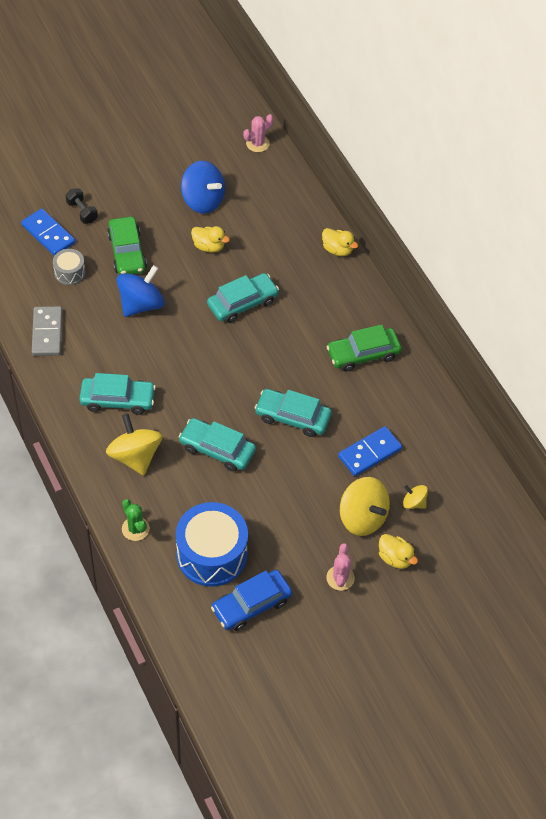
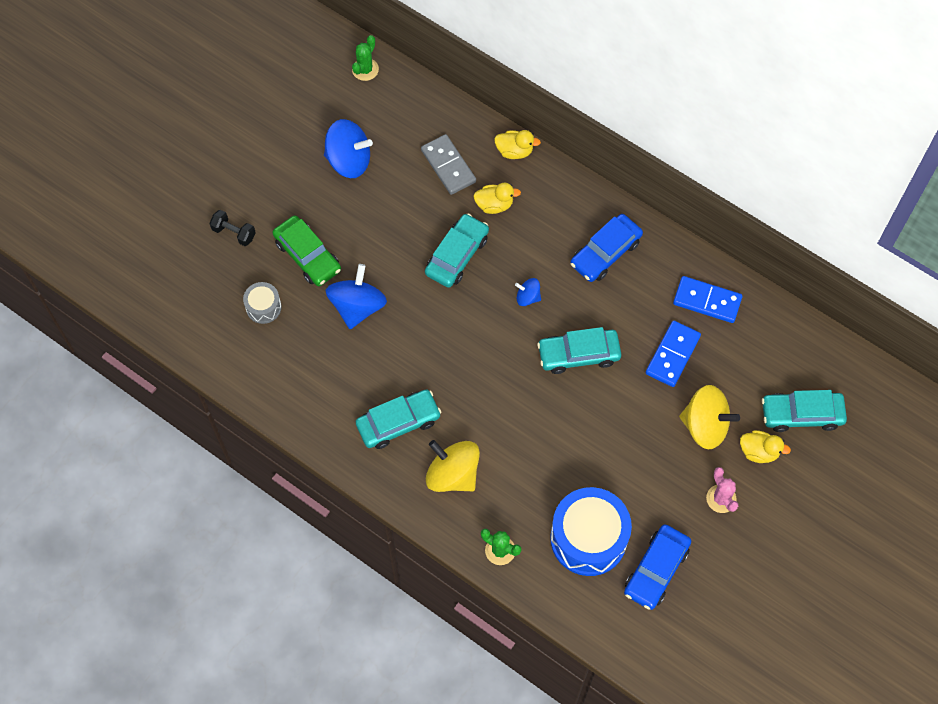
camera: 25 degrees left, 10 degrees up
(47, 333) = (282, 385): grey domino -> grey domino (448, 166)
(48, 234) = (214, 275): blue domino -> blue domino (707, 301)
(209, 246) = (386, 209): yellow duck -> yellow duck (494, 205)
(217, 449) = (527, 426): turquoise car -> turquoise car (801, 414)
(257, 143) = (365, 69): pink cactus -> green cactus
(279, 357) = (528, 297): none -> blue spinning top
(363, 354) = (605, 253): green car -> blue car
(414, 502) = (743, 385): yellow spinning top -> none

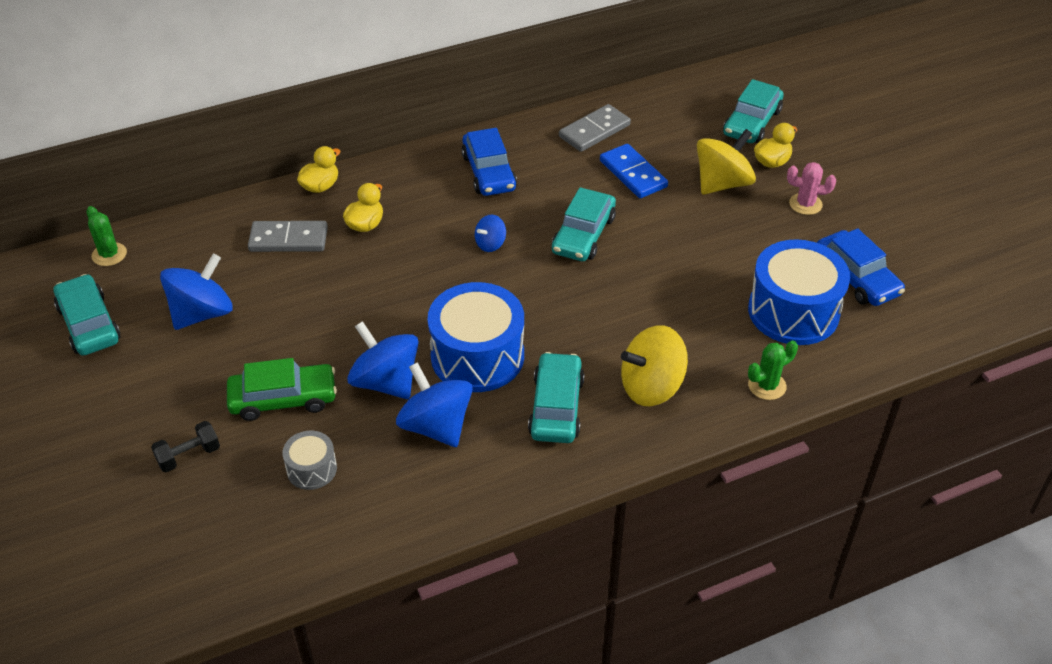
camera: 60 degrees left, 20 degrees down
(339, 358) = (436, 426): none -> blue spinning top
(414, 349) = (477, 356): none -> blue drum
(457, 255) = (397, 276): turquoise car -> turquoise car (89, 324)
(707, 301) = (594, 131): blue domino -> grey domino

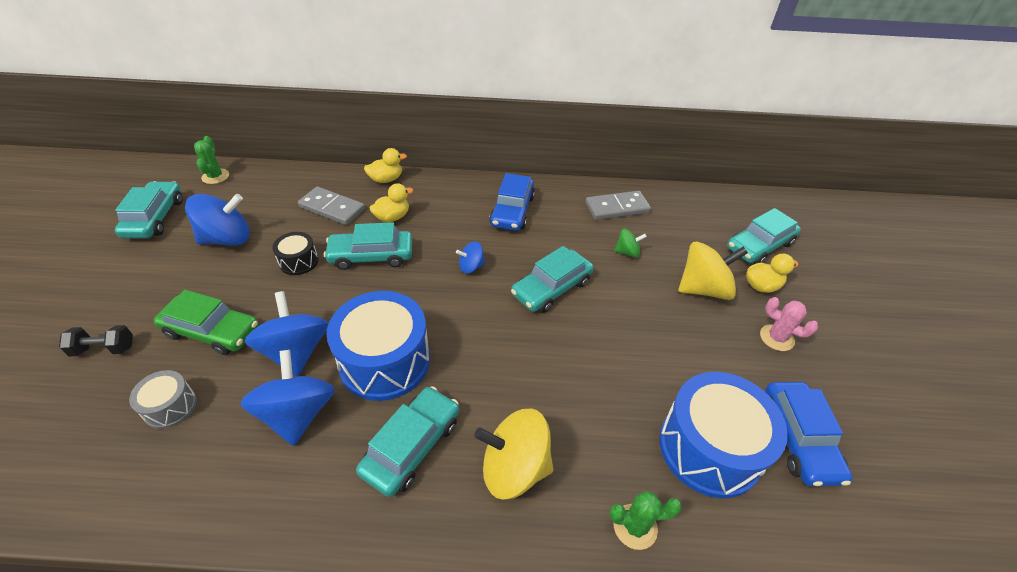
camera: 25 degrees right, 0 degrees up
(306, 305) = (299, 261): none -> black drum
(379, 271) = (371, 256): none -> turquoise car
(633, 174) = (627, 252): blue domino -> green spinning top

